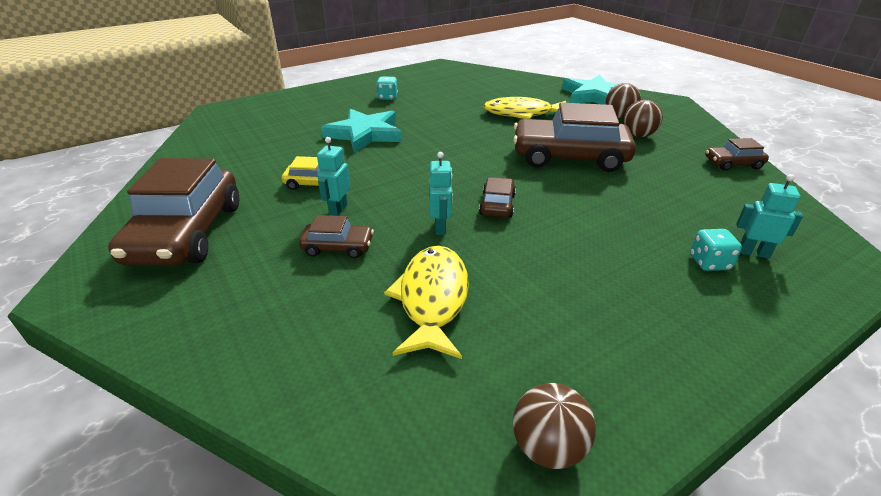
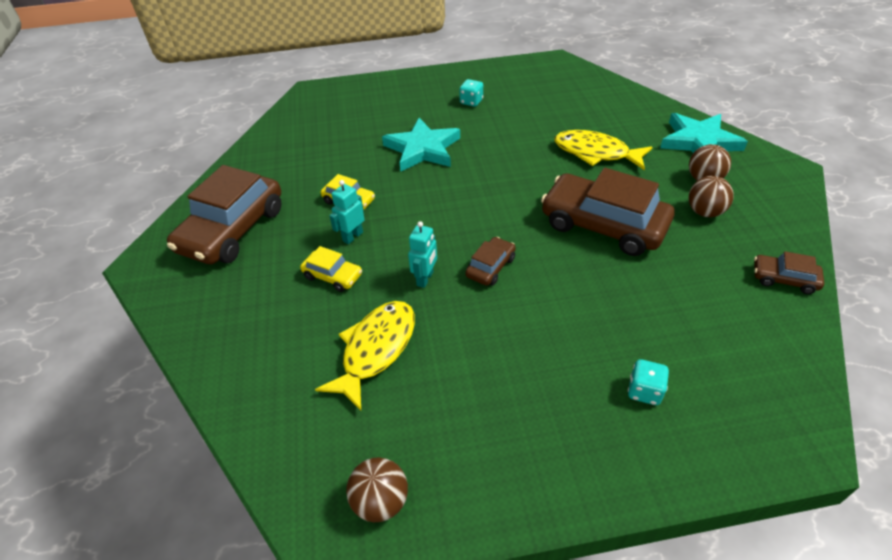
camera: 25 degrees right, 10 degrees up
(338, 247) = (333, 276): brown car -> yellow car
(753, 252) = (701, 394): turquoise robot -> none

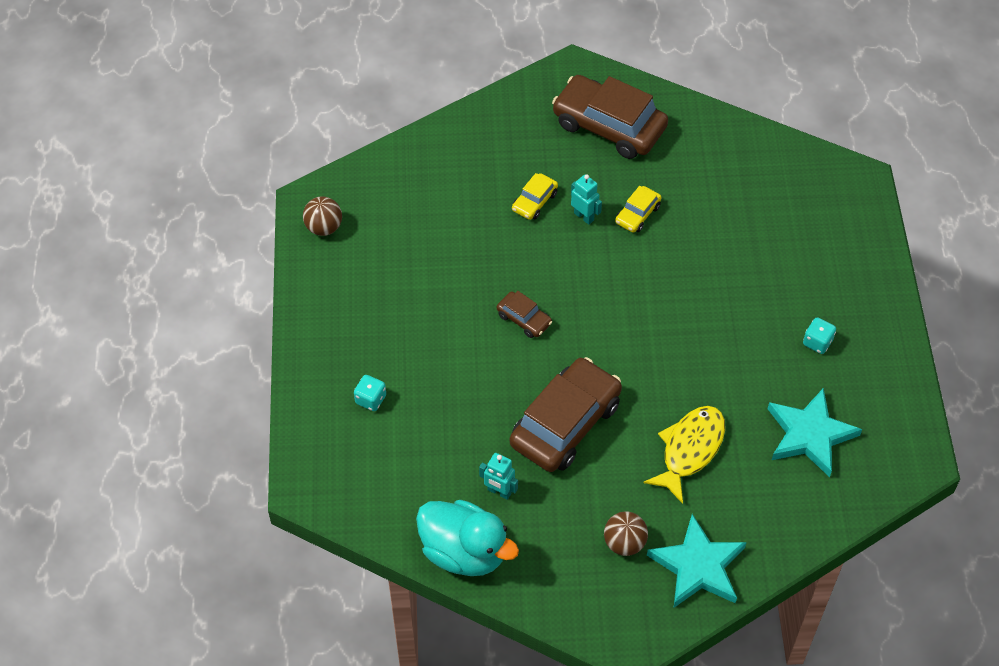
camera: 95 degrees right, 10 degrees up
(376, 350) = (447, 229): yellow fish -> none
(422, 149) = (720, 283): turquoise star -> turquoise star (809, 434)
(425, 279) = (518, 268): turquoise robot -> turquoise robot (499, 492)
(704, 212) = (570, 522): brown ball -> none
(784, 279) = (464, 552): brown car -> turquoise duck

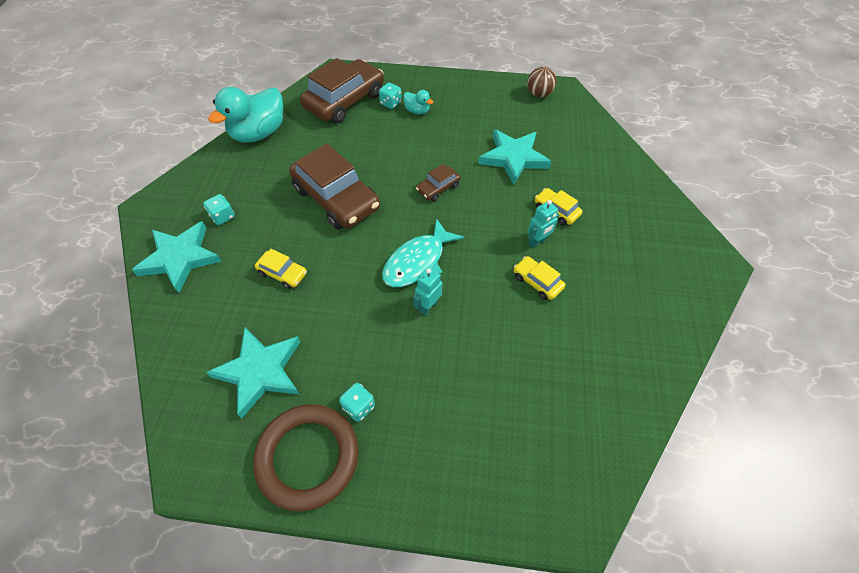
camera: 100 degrees right, 0 degrees up
(382, 364) = (417, 111): none -> turquoise duck
(455, 247) = (513, 158): none -> turquoise star
(499, 492) = (295, 155): turquoise robot -> turquoise robot (428, 306)
(609, 126) = (646, 278): brown car -> brown car (345, 101)
(624, 543) = (223, 216): brown ball -> turquoise dice
(639, 322) = (417, 262): none -> turquoise fish
(689, 450) = (283, 273): yellow fish -> yellow car
(875, 371) = (308, 457): none -> brown ring

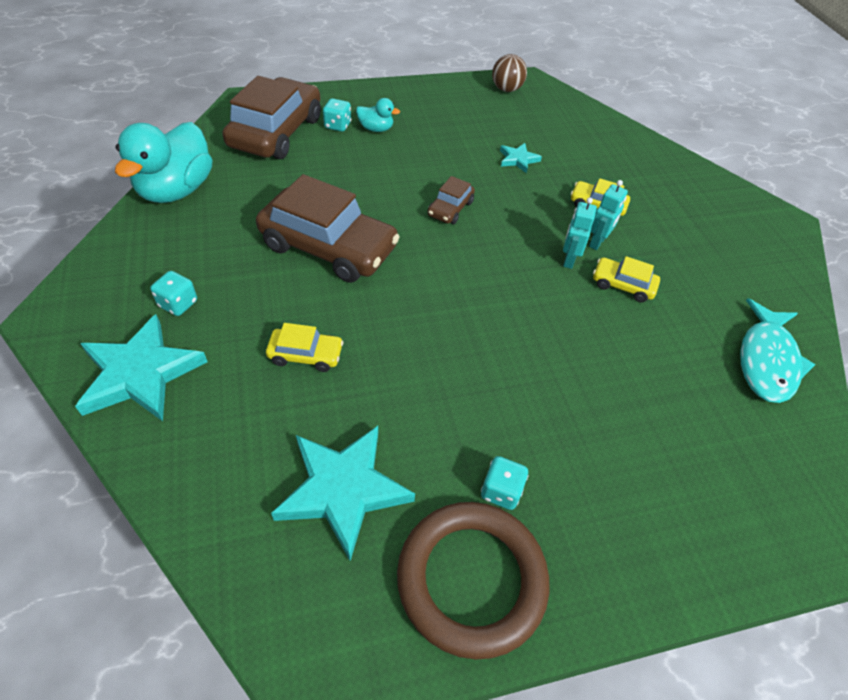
camera: 25 degrees left, 5 degrees down
(417, 262) = (474, 297): turquoise fish -> turquoise fish (766, 361)
(428, 306) = (516, 345): turquoise robot -> turquoise robot (568, 260)
(513, 158) = (518, 159): turquoise star -> turquoise star, size x0.49

